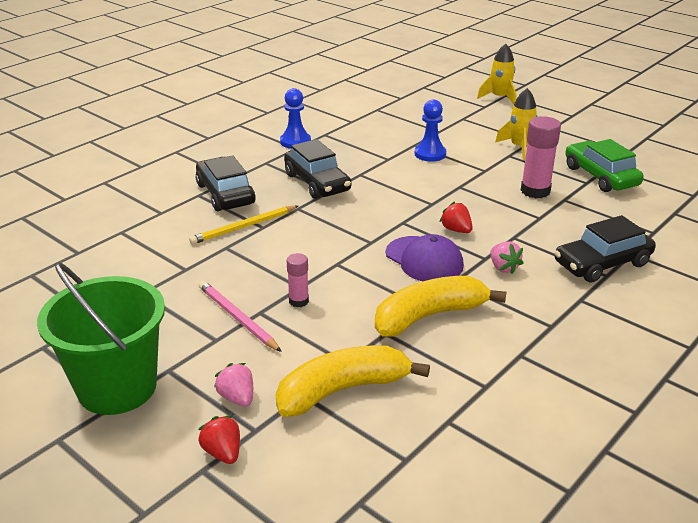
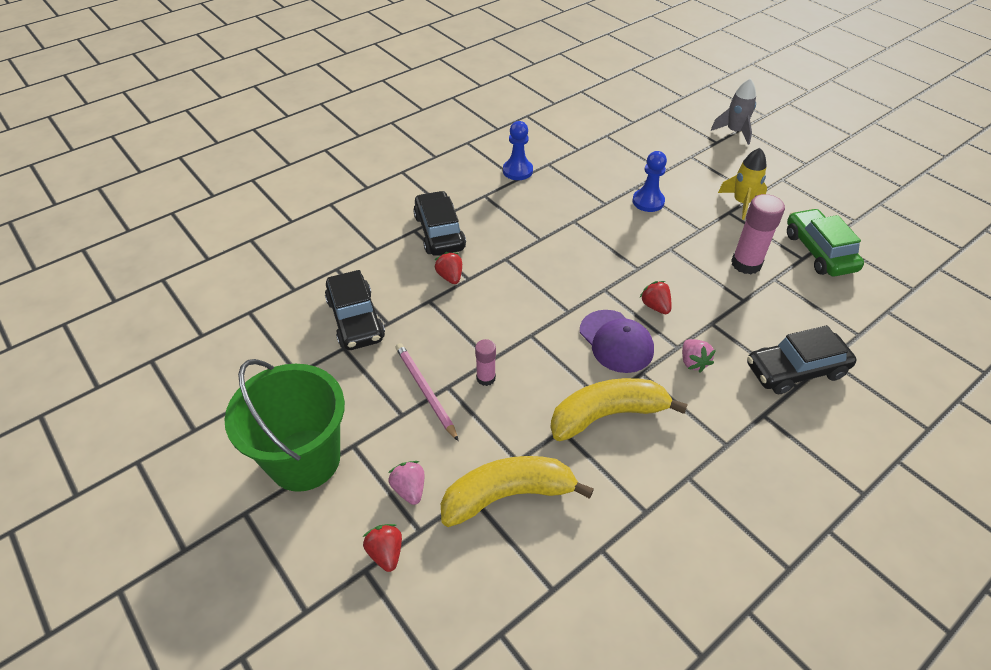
camera: 10 degrees right, 15 degrees up
(244, 227) = (450, 277): yellow pencil -> red strawberry
(317, 182) = (529, 227): black car -> black car (356, 319)
(499, 98) = (734, 132): yellow rocket -> grey rocket

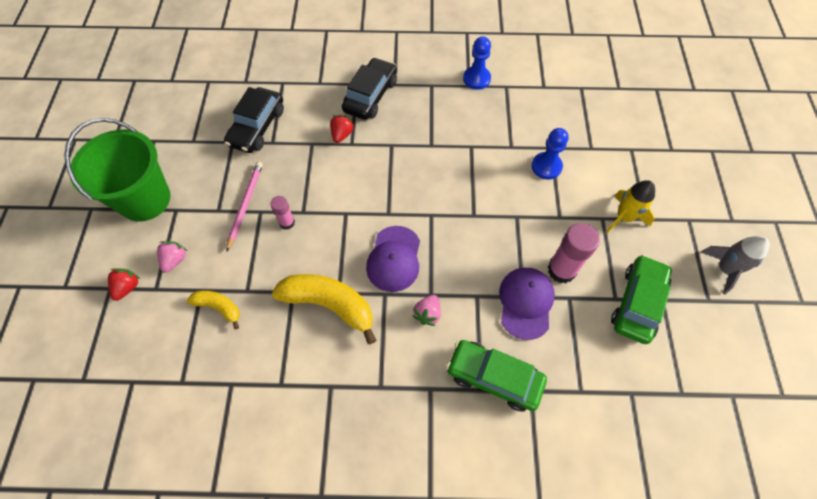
camera: 40 degrees right, 15 degrees up
(507, 495) = (219, 307): yellow banana -> yellow banana, size x0.54
(655, 306) = (451, 253): red strawberry -> none
(734, 132) = (700, 150): grey rocket -> grey rocket (725, 269)
(751, 303) = (526, 303): none -> purple cap
(795, 370) = (494, 378): black car -> green car

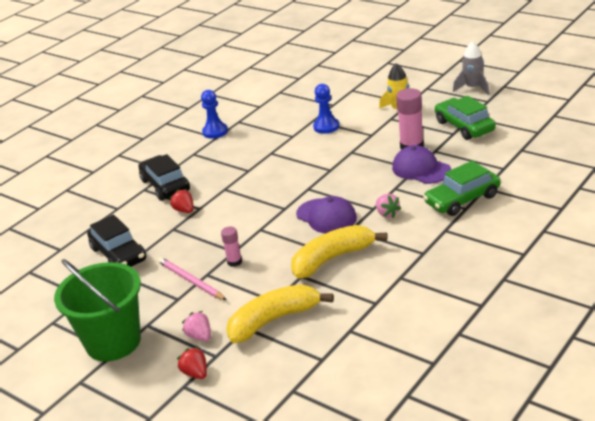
camera: 50 degrees left, 30 degrees down
(219, 307) = (273, 320): yellow banana -> yellow banana, size x1.84

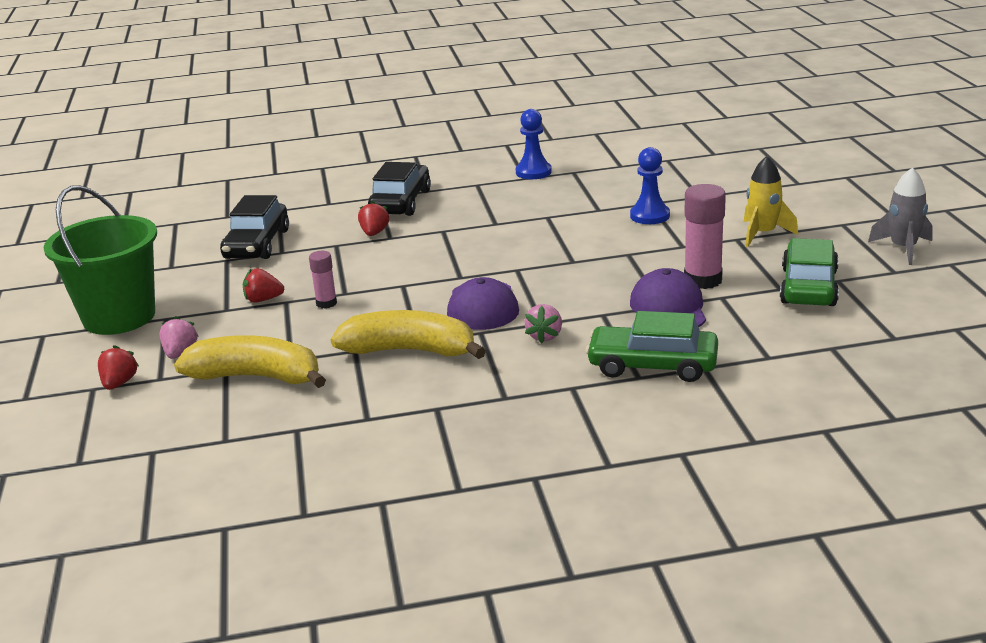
camera: 40 degrees right, 5 degrees down
(191, 281) = (263, 300): pink pencil -> red strawberry

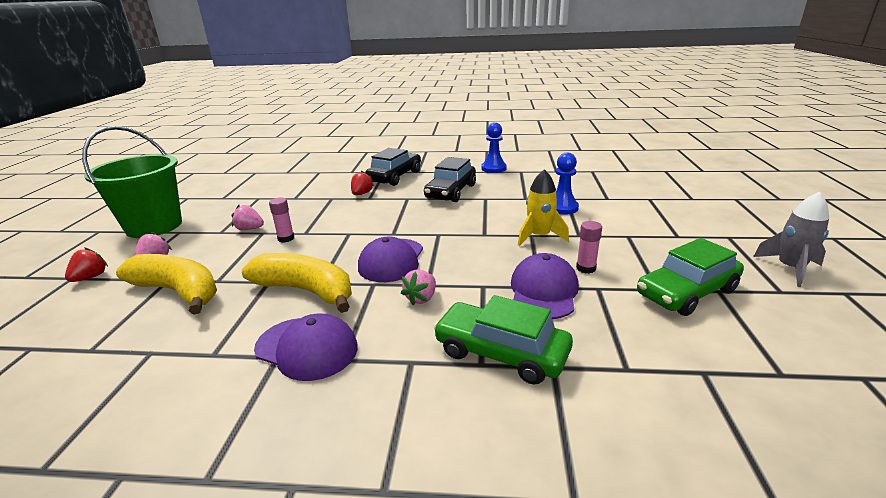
camera: 15 degrees right, 0 degrees up
(257, 244) = (285, 191): black car -> black car (451, 192)
(263, 300) = (249, 229): red strawberry -> pink strawberry
(460, 396) = (307, 348): none -> purple cap
(703, 280) = (586, 268): pink glue stick -> pink glue stick, size x0.56
(763, 234) = (652, 235): yellow rocket -> yellow rocket (539, 236)
(808, 287) = (687, 292): green car -> green car turned 150 degrees counterclockwise

